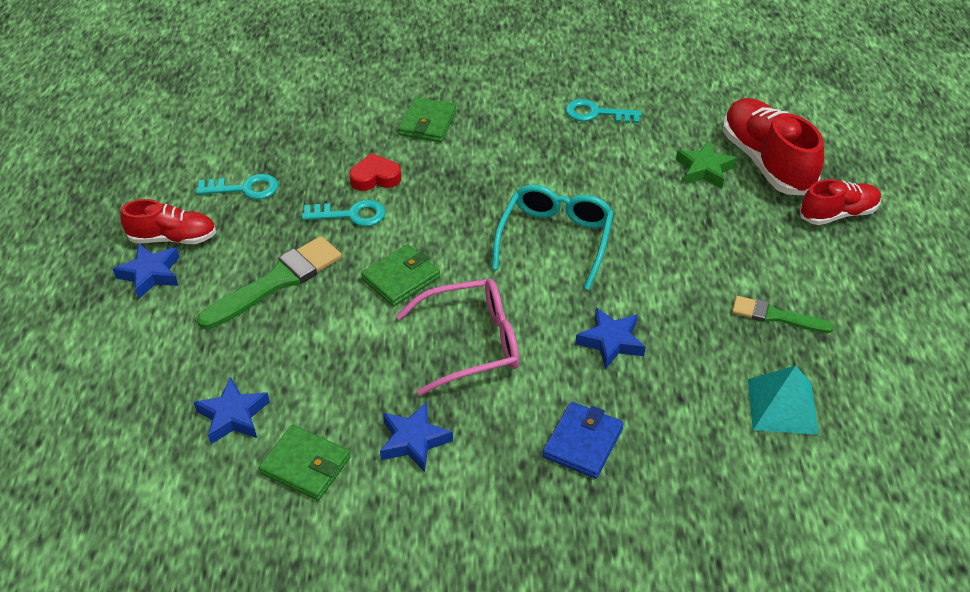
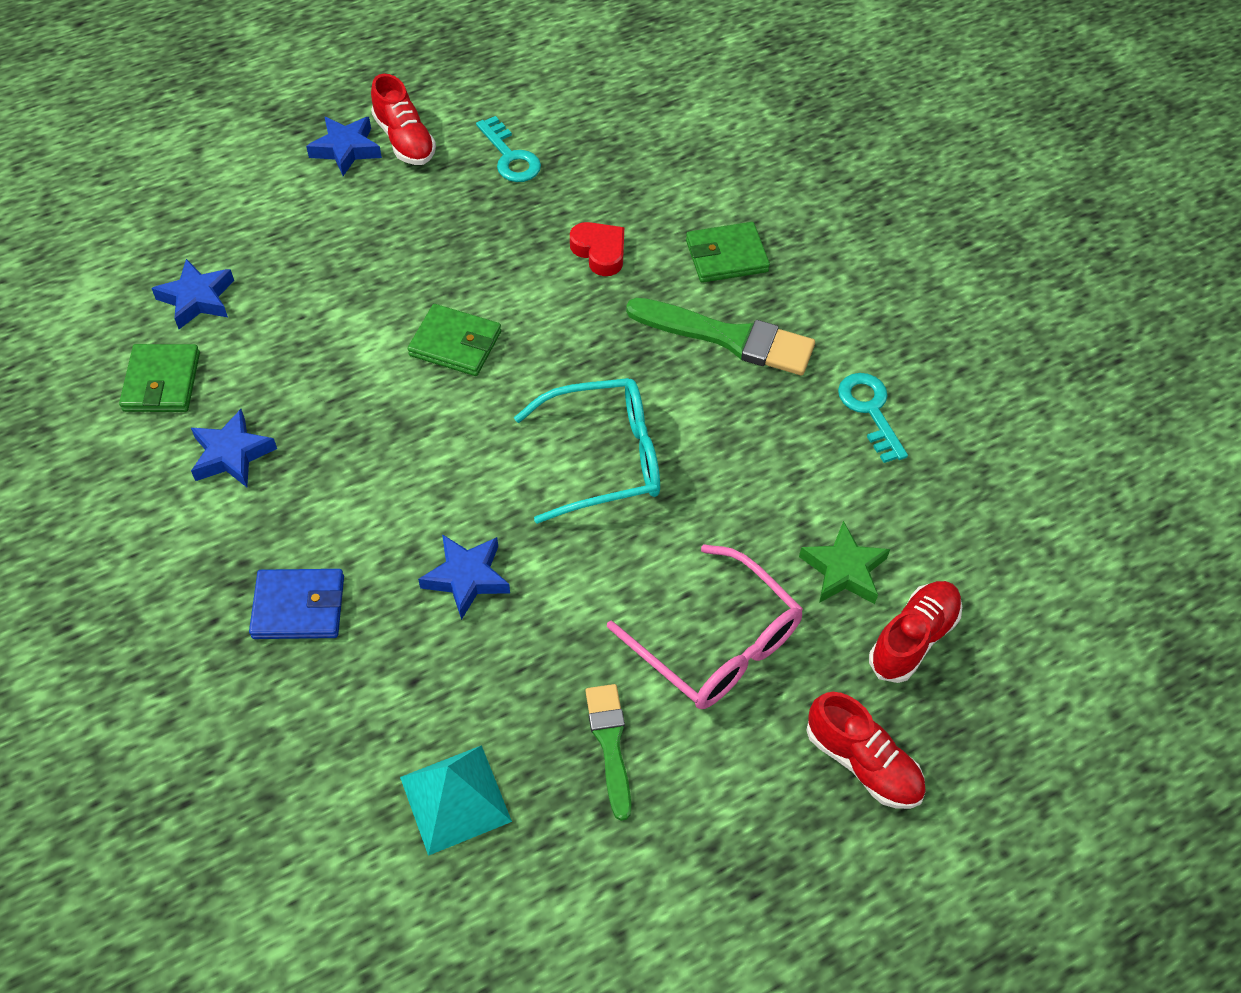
camera: 60 degrees right, 10 degrees up
(276, 282) = (390, 246): green brush -> green brush (728, 338)
(351, 215) = (526, 258): turquoise key -> none
(471, 343) = (392, 446): pink glasses -> pink glasses (717, 643)
(766, 162) = (913, 639): red shoe -> red shoe, size x0.61

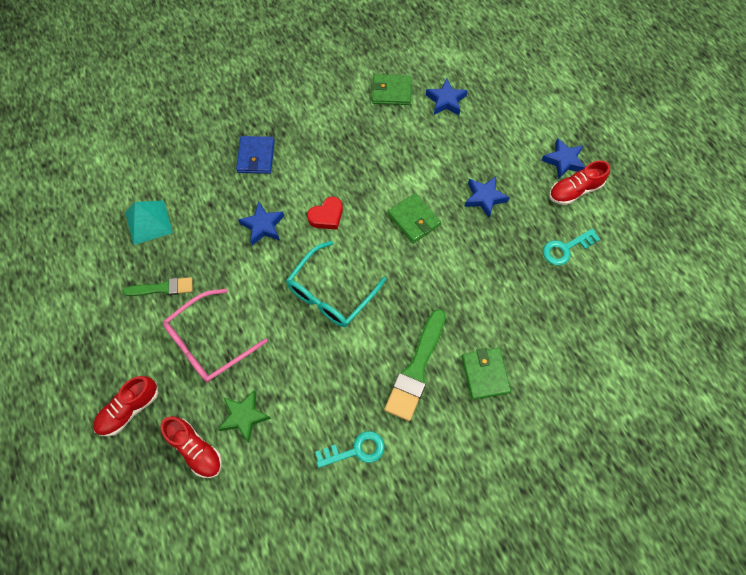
camera: 95 degrees right, 10 degrees up
(232, 454) = (345, 124): blue star -> blue star (484, 198)
(455, 344) = (414, 219): green wallet -> green wallet turned 60 degrees counterclockwise
(600, 252) = (486, 297): red heart -> red heart (327, 216)
(604, 458) = (331, 293): turquoise glasses -> turquoise glasses turned 45 degrees clockwise

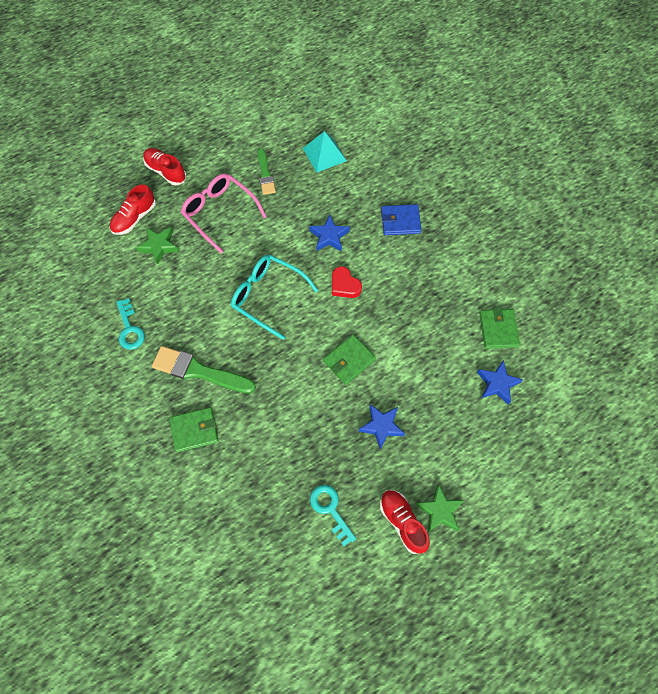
camera: 85 degrees right, 0 degrees up
(563, 161) = (439, 511): blue star -> green star

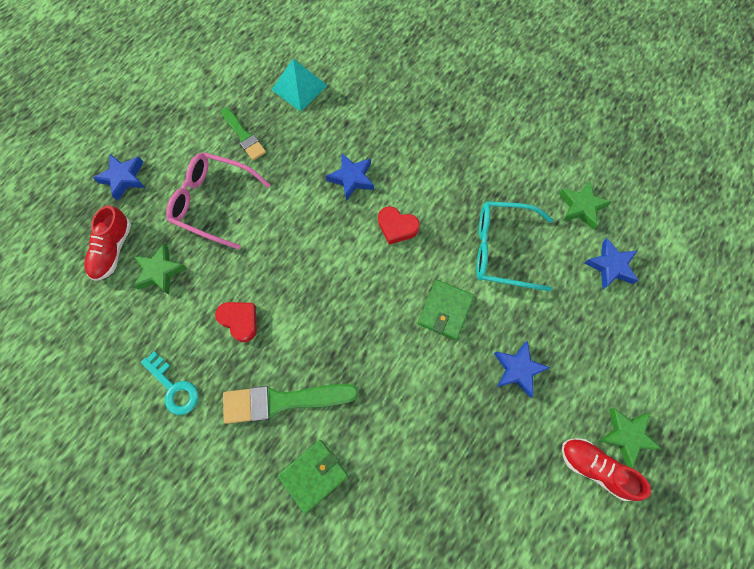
camera: 25 degrees left, 5 degrees up
(166, 171) = (123, 178): red shoe -> blue star
(197, 303) = (240, 321): none -> red heart
(268, 296) = (318, 276): turquoise glasses -> turquoise glasses (502, 249)
(330, 510) = (513, 493): turquoise key -> none
(400, 221) = (420, 130): blue wallet -> none
(498, 330) = (581, 207): green wallet -> green star

